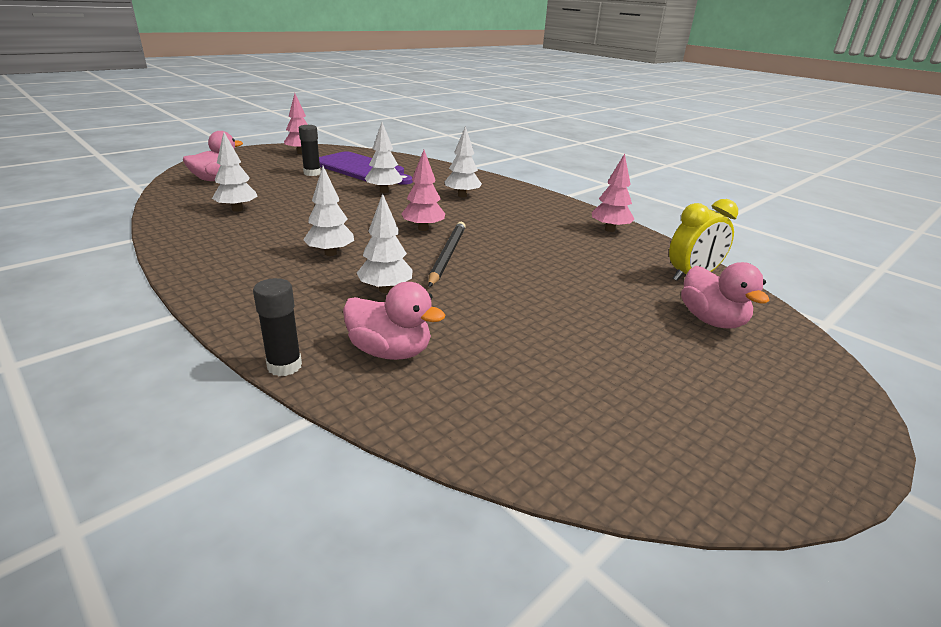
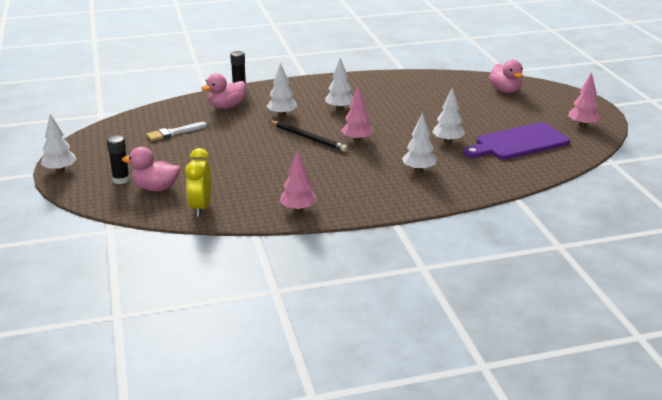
camera: 120 degrees right, 0 degrees up
(237, 209) = (432, 92): white tree -> white tree (60, 170)
(312, 173) = (510, 122): black glue stick -> black glue stick (121, 180)
(551, 371) = (174, 133): none -> white brush

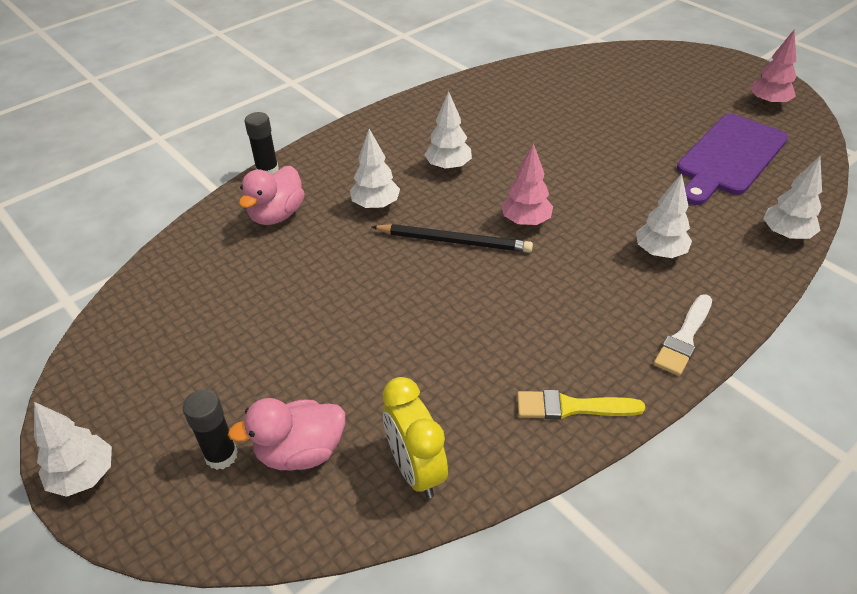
camera: 25 degrees left, 15 degrees up
(174, 133) = (233, 302): white brush -> white brush (684, 338)
(298, 209) = (572, 407): pink tree -> yellow brush
(448, 141) = (644, 183): white tree -> white tree (786, 235)
(505, 90) = (626, 71): pink duck -> none

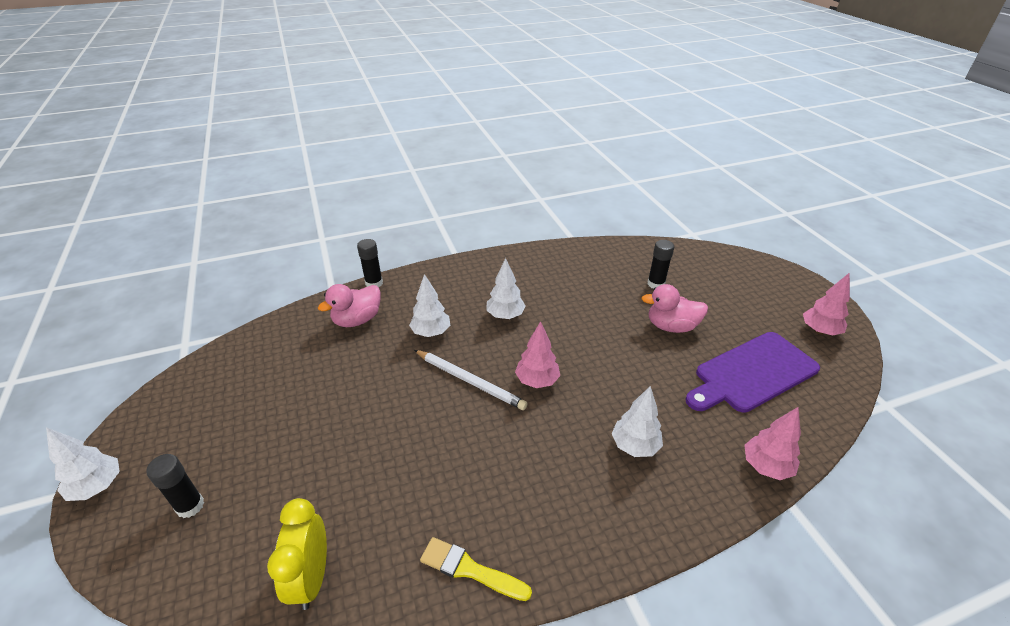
camera: 20 degrees right, 5 degrees down
(300, 452) = (243, 525): pink duck -> pink duck (671, 326)
(454, 241) = (470, 381): black pencil -> white pencil
(588, 96) = (656, 284): none -> black glue stick
(684, 338) = (608, 539): white brush -> none
(786, 235) = (766, 466): white tree -> pink tree

